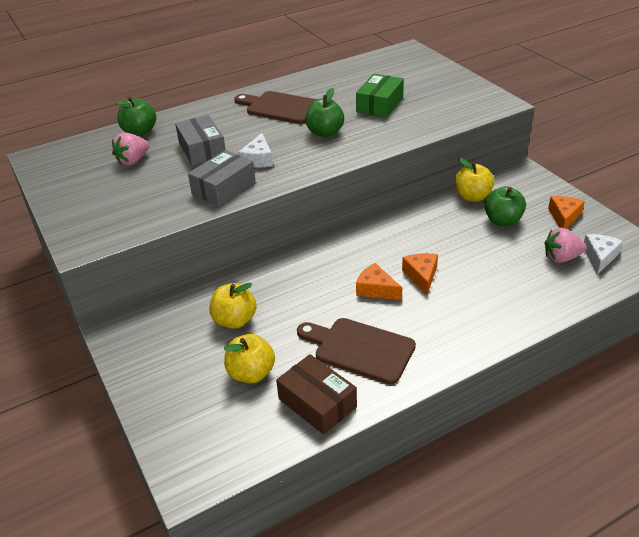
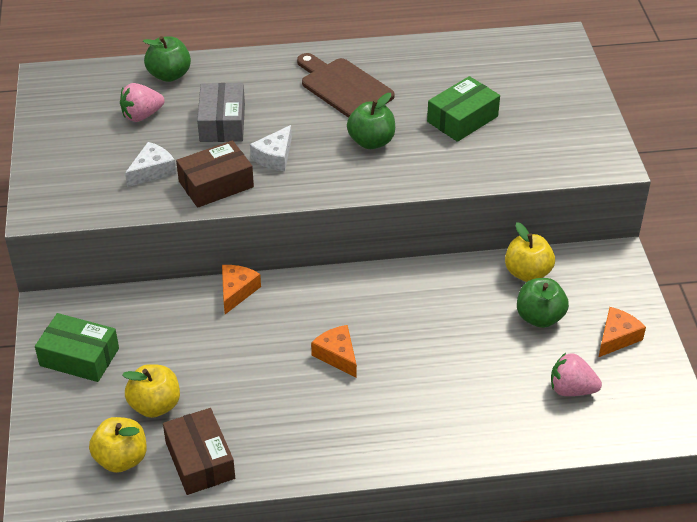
camera: 20 degrees right, 5 degrees up
(161, 358) = (79, 357): none -> green box
(224, 188) = (216, 184): grey box -> brown box
(235, 320) = (171, 340): yellow apple -> yellow apple (121, 459)
(360, 349) = (276, 418): brown cutting board -> none
(421, 276) = (397, 356): orange cheese -> orange cheese (237, 291)
(599, 257) = (617, 404): white cheese -> white cheese (152, 171)

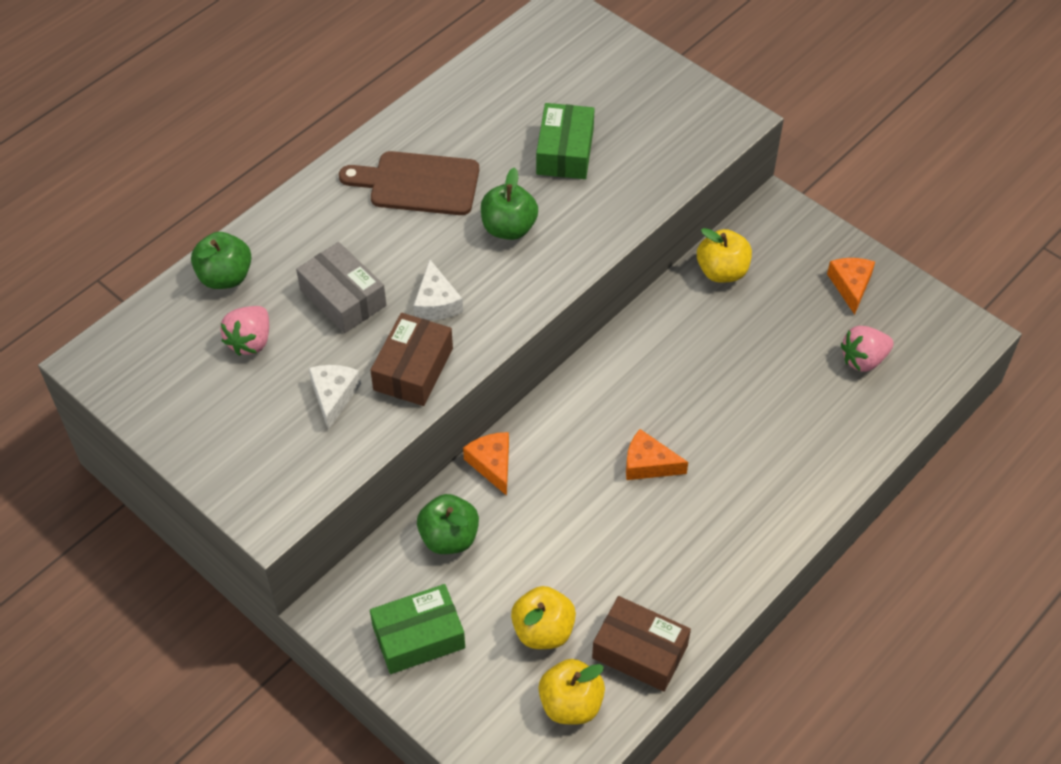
camera: 40 degrees left, 10 degrees up
(539, 317) = (774, 309): green apple -> green apple (449, 538)

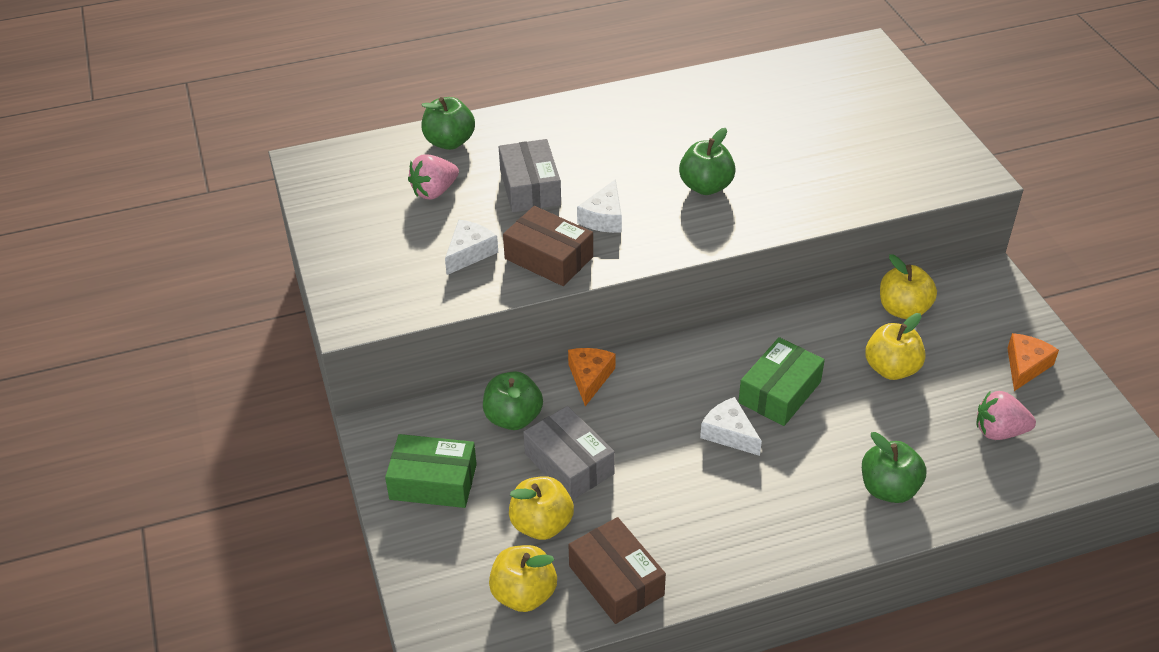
camera: 30 degrees right, 10 degrees down
(413, 369) = (548, 258): brown box -> brown box turned 75 degrees clockwise
(418, 184) = (652, 130): brown cutting board -> none
(529, 560) = (569, 464): none -> grey box
(565, 152) = (796, 148): green box -> green box (779, 392)
(648, 464) = (729, 433): orange cheese -> white cheese
(745, 337) = (891, 369): none -> yellow apple
(808, 456) = (888, 489): none -> green apple

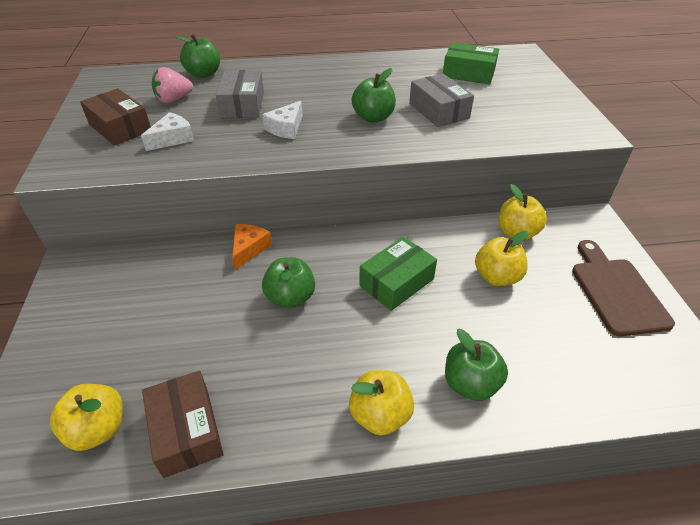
camera: 10 degrees right, 0 degrees up
(433, 482) = (84, 311): green box -> green box (468, 73)
(513, 418) = (175, 270): green apple -> green apple (290, 297)
(541, 524) = (149, 364): yellow apple -> yellow apple (380, 415)
(548, 258) = (229, 149): brown box -> brown box (120, 127)
(569, 464) = (199, 314): grey box -> grey box (438, 111)
(729, 433) = (342, 310): white cheese -> none
(999, 431) = (585, 346): pink strawberry -> none
(1025, 366) = (616, 292): orange cheese -> brown cutting board

